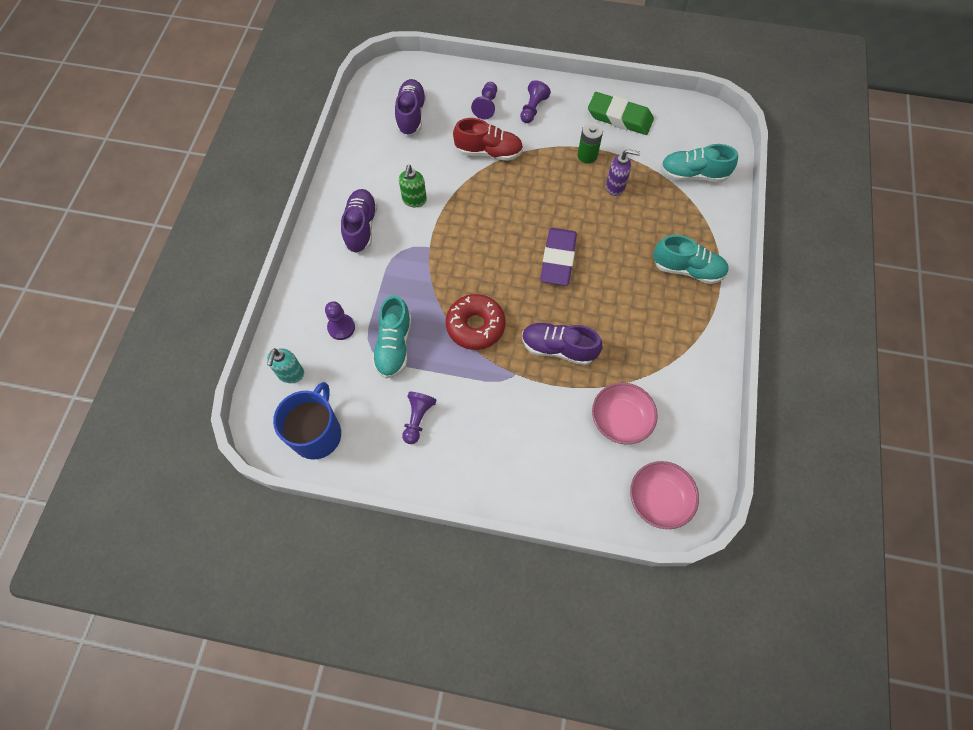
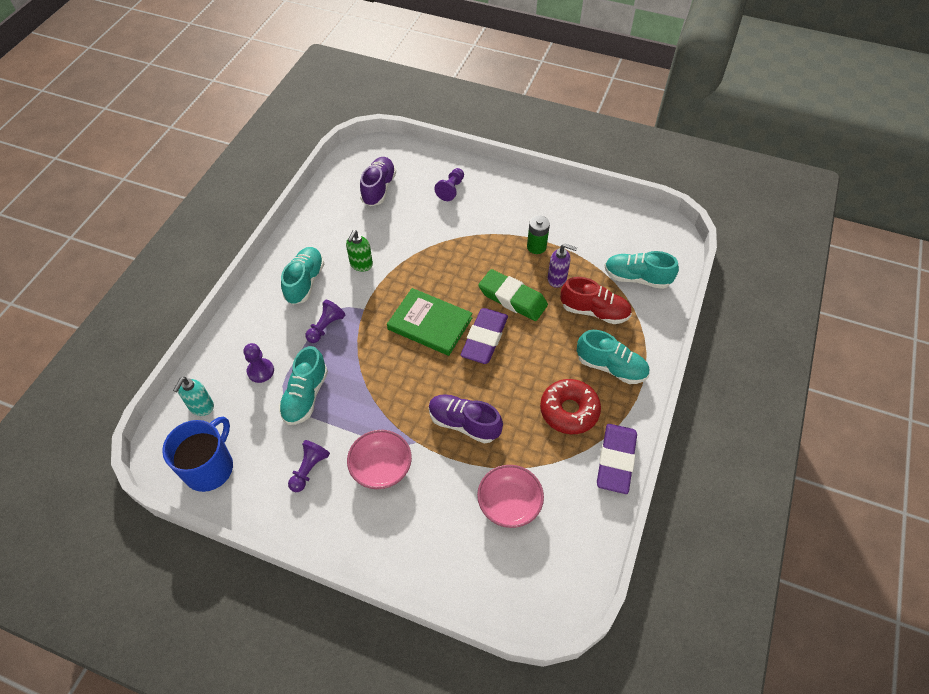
camera: 10 degrees right, 10 degrees down
(361, 227) = (305, 282): purple shoe -> turquoise shoe
(475, 326) = (388, 389): red donut -> red donut (569, 411)
(489, 152) = (443, 231): red shoe -> red shoe (594, 311)
(500, 252) = (430, 324): none -> green book
(533, 109) = (494, 198): purple pawn -> purple pawn (326, 327)
(619, 117) = (576, 216): green eraser -> green eraser (512, 298)
(659, 499) = (530, 591): pink bowl -> pink bowl (381, 467)
(711, 361) = (616, 460): none -> purple eraser

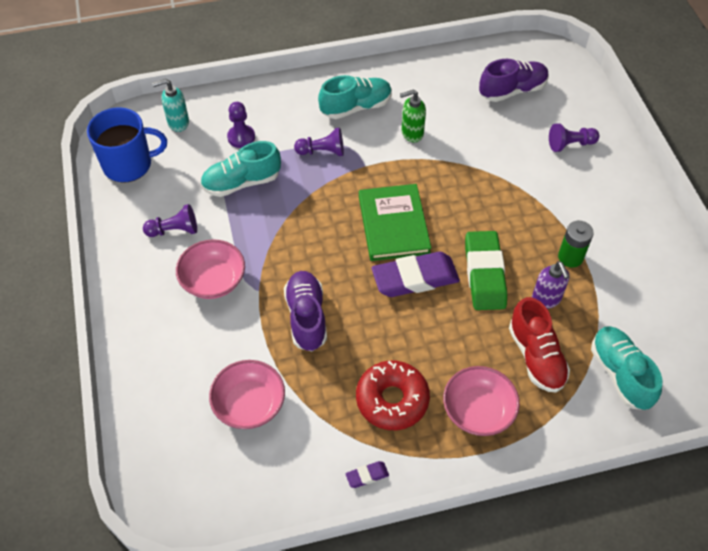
camera: 55 degrees right, 0 degrees up
(611, 367) = (478, 411): turquoise shoe -> pink bowl
(616, 460) = (367, 475): purple eraser -> purple eraser, size x0.43

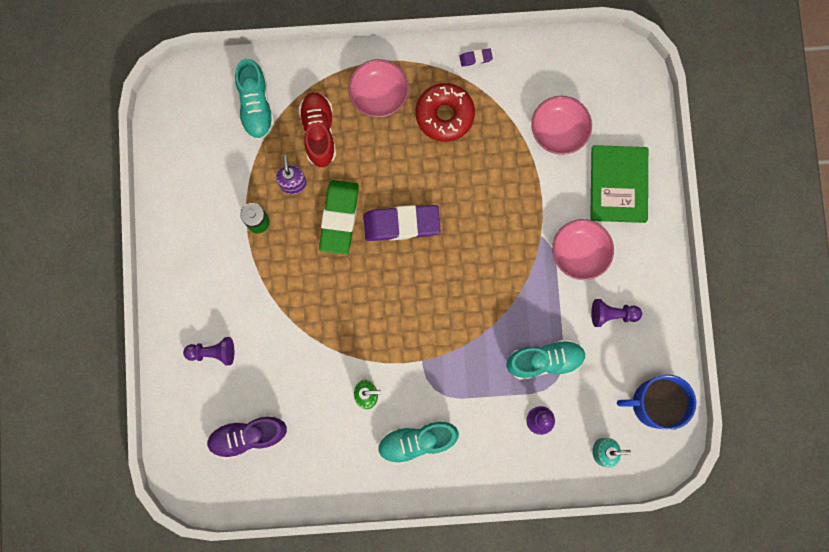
camera: 170 degrees left, 25 degrees up
(306, 317) = (502, 201): purple shoe -> none
(322, 151) = (461, 386): purple pawn -> none
(393, 224) = (408, 285): green book -> green book (618, 185)

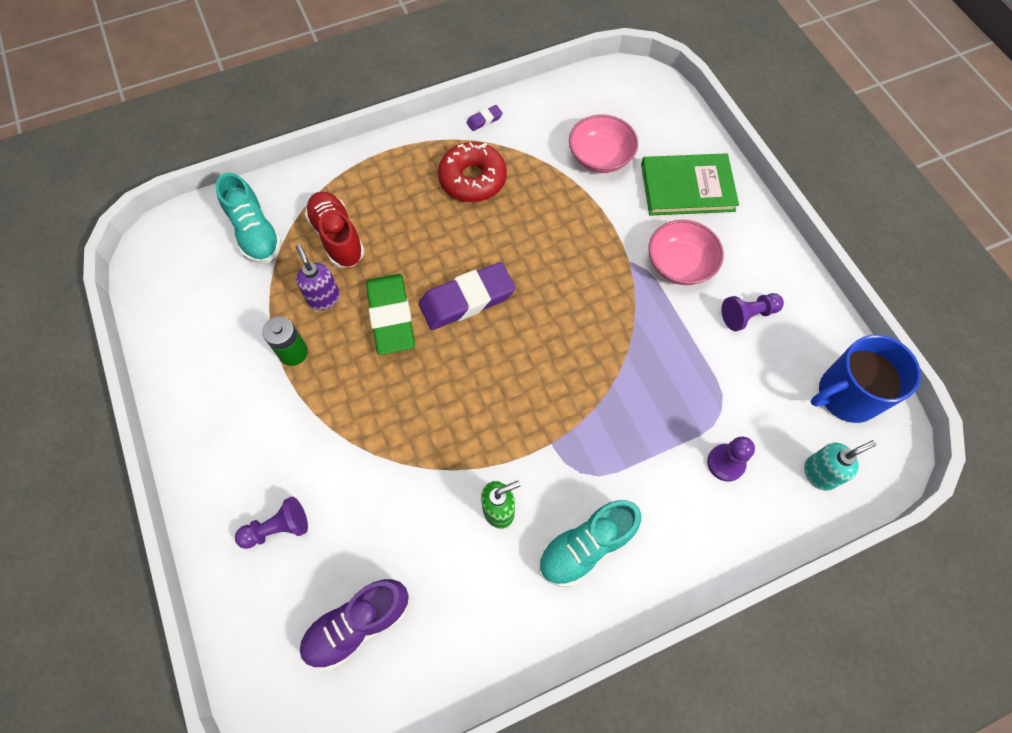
camera: 20 degrees left, 15 degrees down
(379, 94) = (393, 181): pink bowl -> none
(545, 360) = (697, 391): turquoise shoe -> none
(618, 185) = (687, 187): green book -> green book turned 75 degrees counterclockwise

